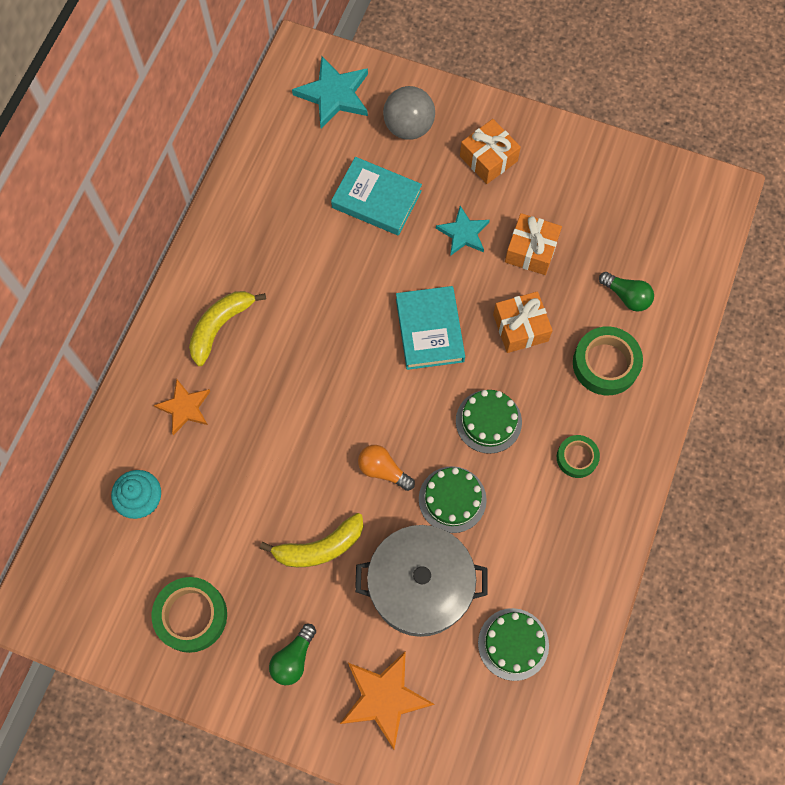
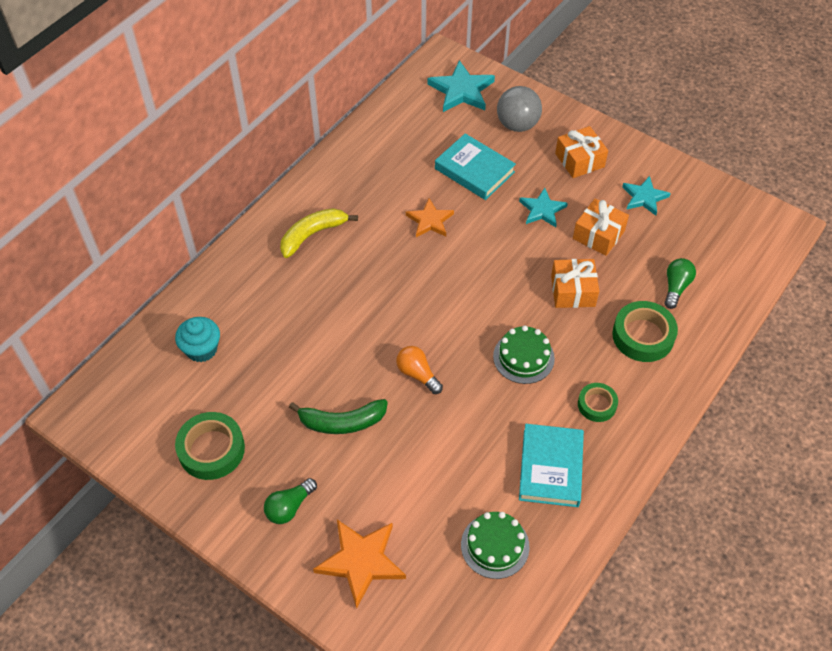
camera: 15 degrees right, 15 degrees down
(185, 407) = (262, 288): orange star -> orange star (430, 221)
(319, 547) = (342, 422): yellow banana -> green banana
(420, 586) = (422, 475): grey pot -> none
(429, 330) = (491, 275): turquoise book -> turquoise book (550, 468)
(452, 499) = (473, 412): green cake -> none
(569, 191) = (644, 197): none -> turquoise star
(626, 296) = (676, 287): green light bulb -> green light bulb turned 120 degrees counterclockwise

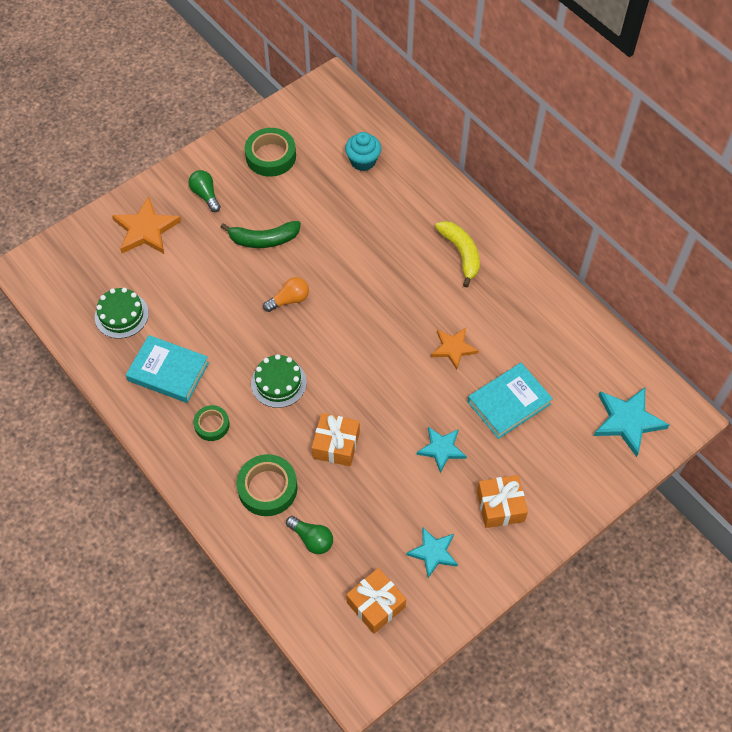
camera: 105 degrees right, 5 degrees up
(342, 422) = (263, 240): green banana -> green banana turned 105 degrees counterclockwise
(517, 125) = (565, 461): grey ball -> none
(598, 235) = (396, 490): orange gift -> orange gift (376, 604)

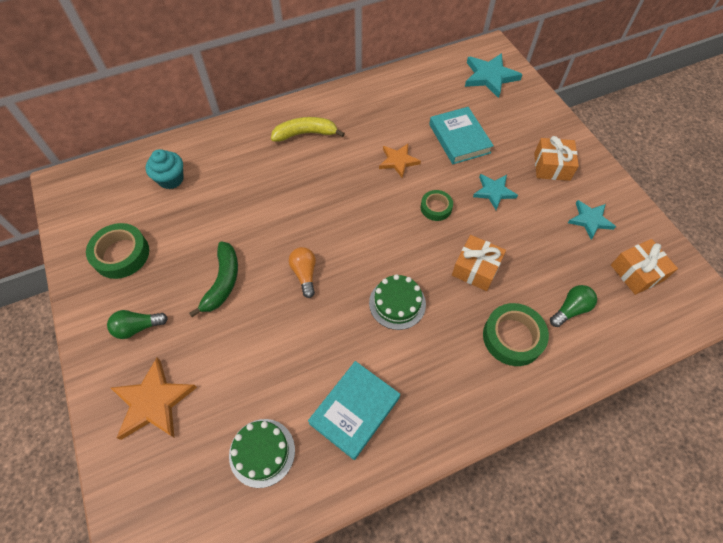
camera: 75 degrees left, 0 degrees up
(212, 425) = (431, 376): green tape -> green tape (436, 208)

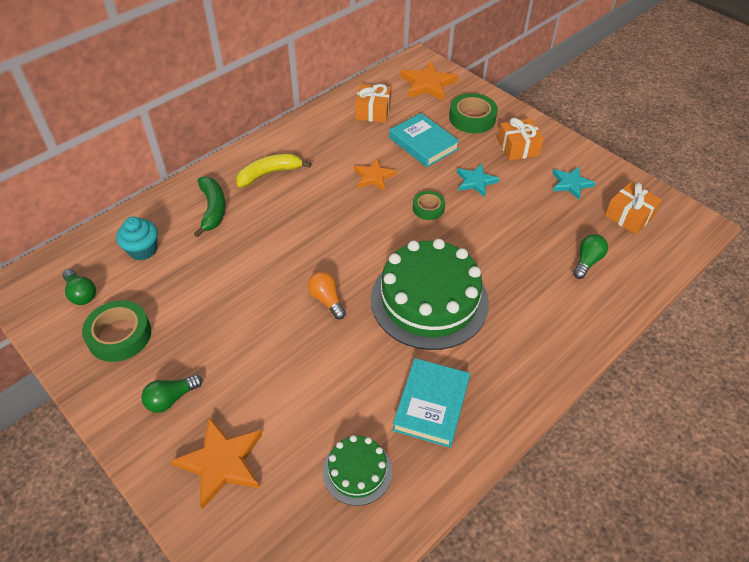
camera: 20 degrees left, 10 degrees down
(107, 206) = (81, 293): none -> green light bulb
(223, 282) = (245, 330): green banana -> green banana (213, 209)
(397, 303) = (429, 300): green cake -> green cake, size x2.02
(476, 269) = (488, 251): orange gift -> orange gift (373, 111)
(490, 77) = (427, 84): turquoise star -> orange star
(512, 337) = (547, 299): green tape -> green tape (472, 118)

